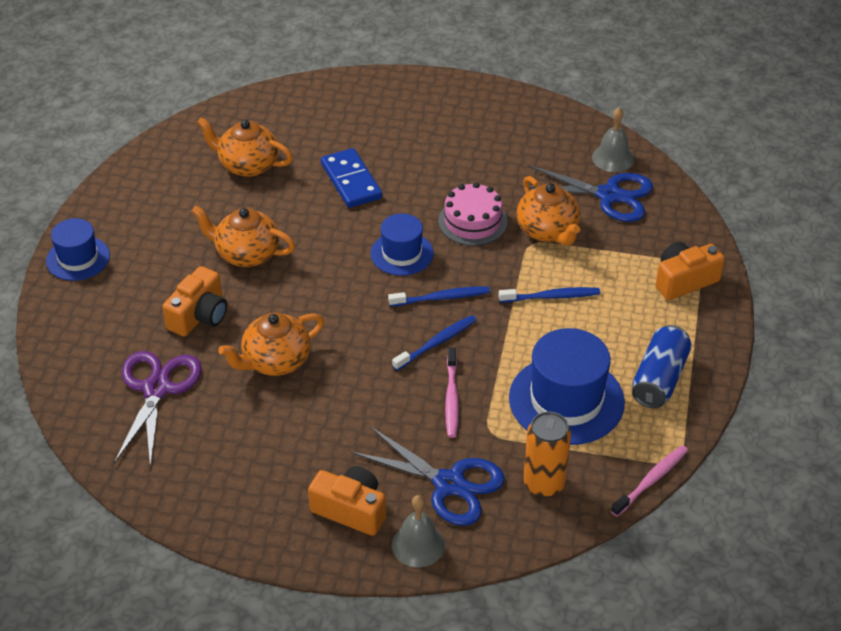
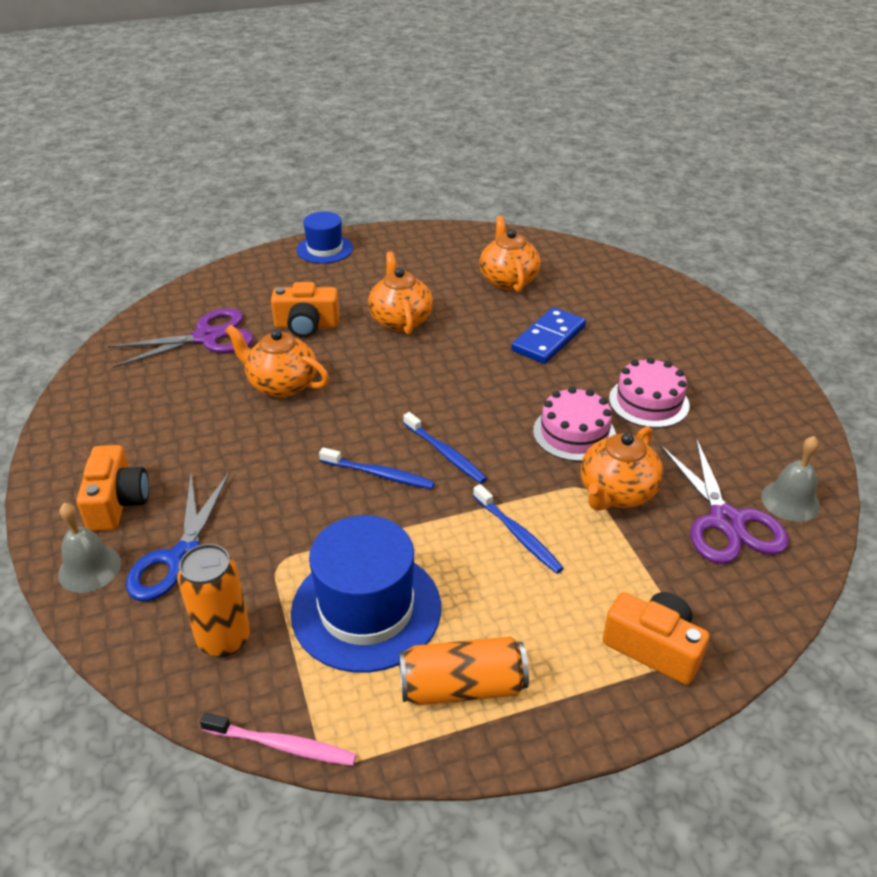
camera: 60 degrees right, 5 degrees down
(402, 253) = (483, 404): blue hat -> none
(451, 398) = (309, 515): pink toothbrush -> none
(470, 168) = (648, 402): none -> pink cake
(609, 195) = (726, 521): blue scissors -> purple scissors
(659, 378) = (462, 687): blue can -> orange can

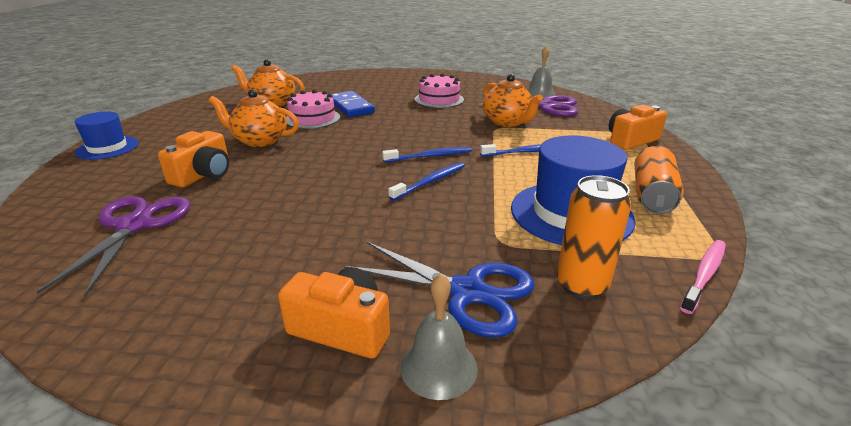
camera: 65 degrees left, 10 degrees down
(281, 385) = (270, 200): orange teapot -> none
(574, 433) = (447, 120): pink cake -> pink cake (312, 118)

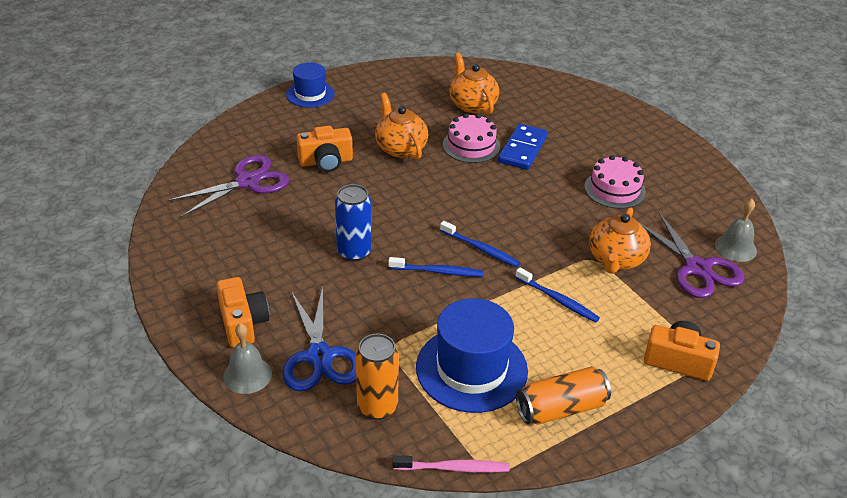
camera: 50 degrees right, 10 degrees up
(344, 209) = (354, 252): none -> blue can

